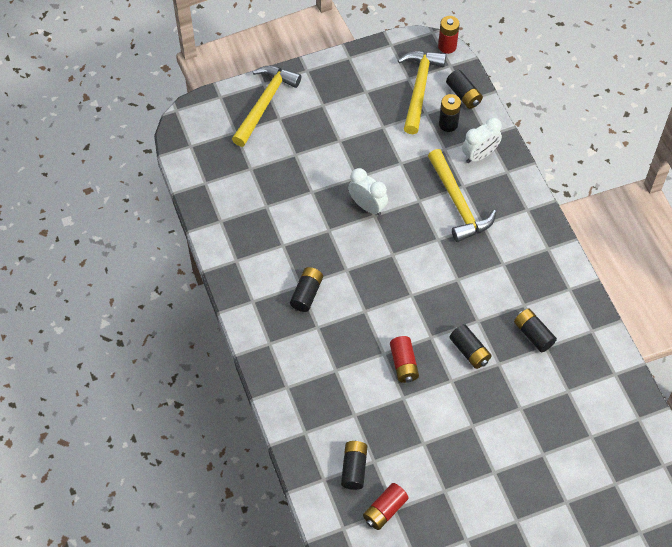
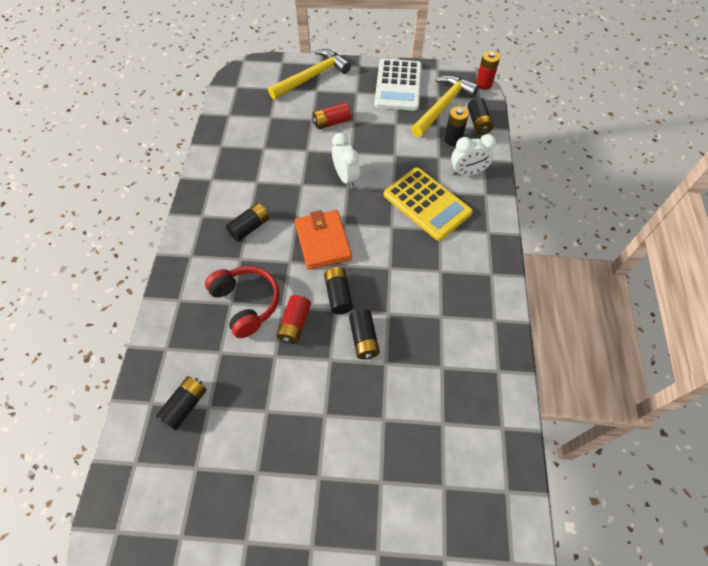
camera: 25 degrees right, 0 degrees up
(350, 364) = (246, 303): none -> red headphones
(361, 80) = (398, 85): none -> white calculator
(383, 279) = (323, 241): none -> orange wallet
(385, 510) = (185, 465): red battery -> red battery (331, 122)
(458, 203) = (427, 204): yellow hammer -> yellow calculator
(533, 334) = (435, 349): black battery -> black battery (338, 295)

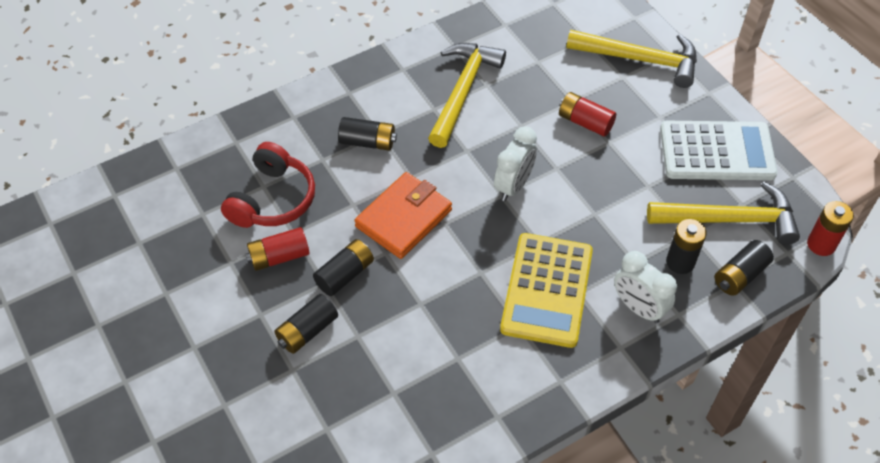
camera: 55 degrees right, 5 degrees down
(185, 405) = (128, 223): black battery -> none
(257, 161) = (462, 91): none -> yellow hammer
(398, 85) = (717, 152): white calculator -> white calculator turned 150 degrees counterclockwise

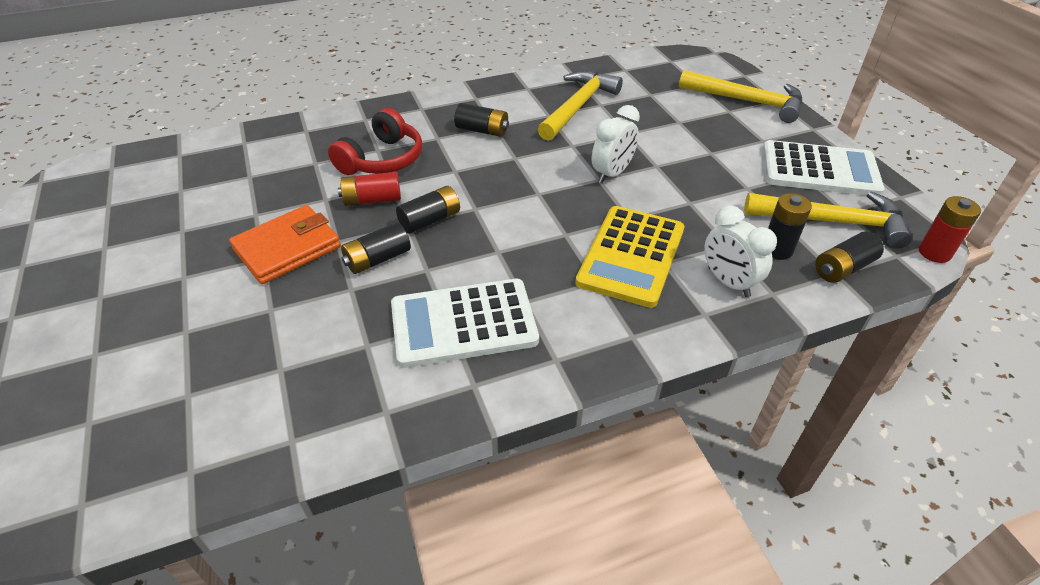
camera: 10 degrees right, 10 degrees down
(403, 218) = (500, 185): orange wallet -> orange wallet (287, 248)
(407, 392) = (463, 323): none -> white calculator
(585, 122) = (689, 137): red battery -> none

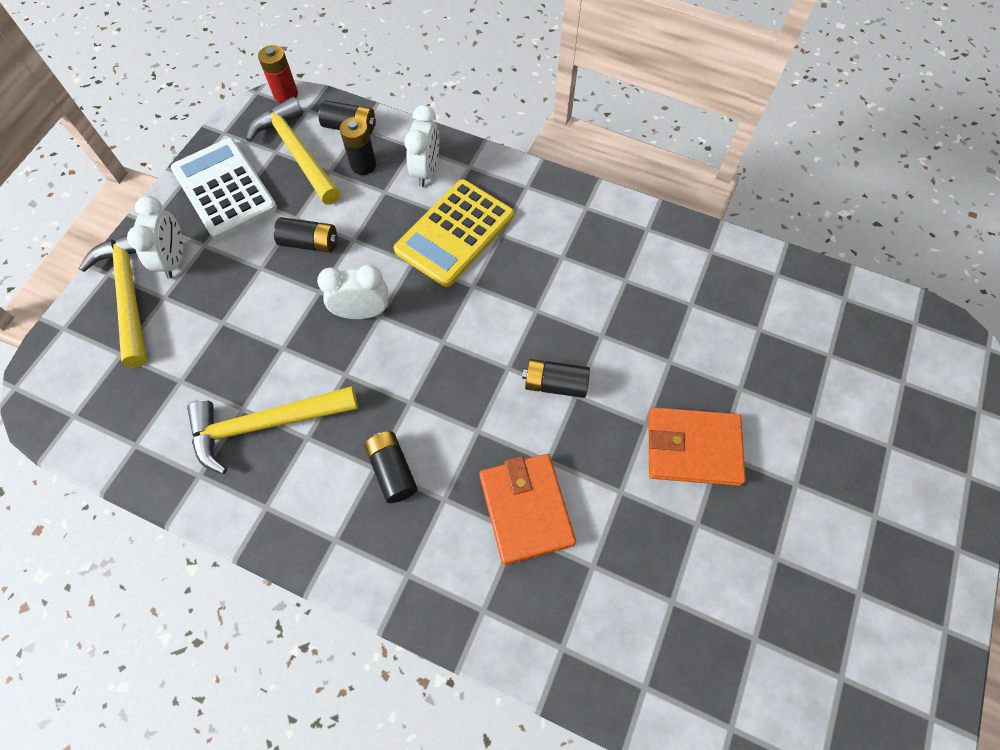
camera: 135 degrees left, 20 degrees up
(372, 200) = (581, 452): red battery -> none
(378, 259) = (629, 375): black battery -> black battery (310, 243)
(382, 159) = (526, 509): red headphones -> orange wallet
(463, 323) = (616, 271): white calculator -> none
(631, 256) = (455, 233): yellow calculator -> yellow calculator turned 150 degrees clockwise
(761, 125) = (174, 260): none -> white clock

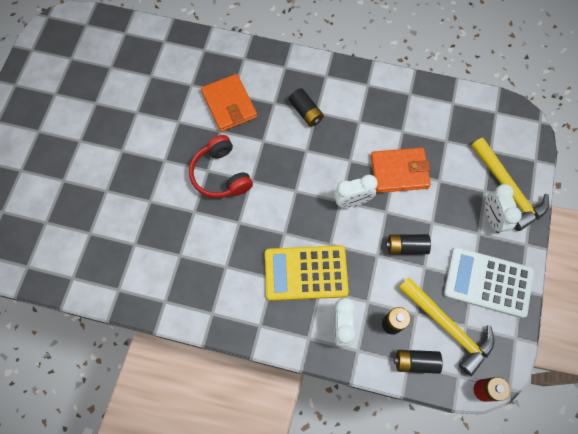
camera: 170 degrees right, 5 degrees up
(224, 189) = (488, 282): white calculator -> white calculator turned 150 degrees clockwise
(265, 425) = (385, 124): yellow hammer -> none
(455, 233) = (306, 273): yellow calculator -> yellow calculator turned 120 degrees counterclockwise
(555, 384) = (221, 174): black battery -> red headphones
(693, 448) = (137, 150): orange wallet -> orange wallet (399, 172)

